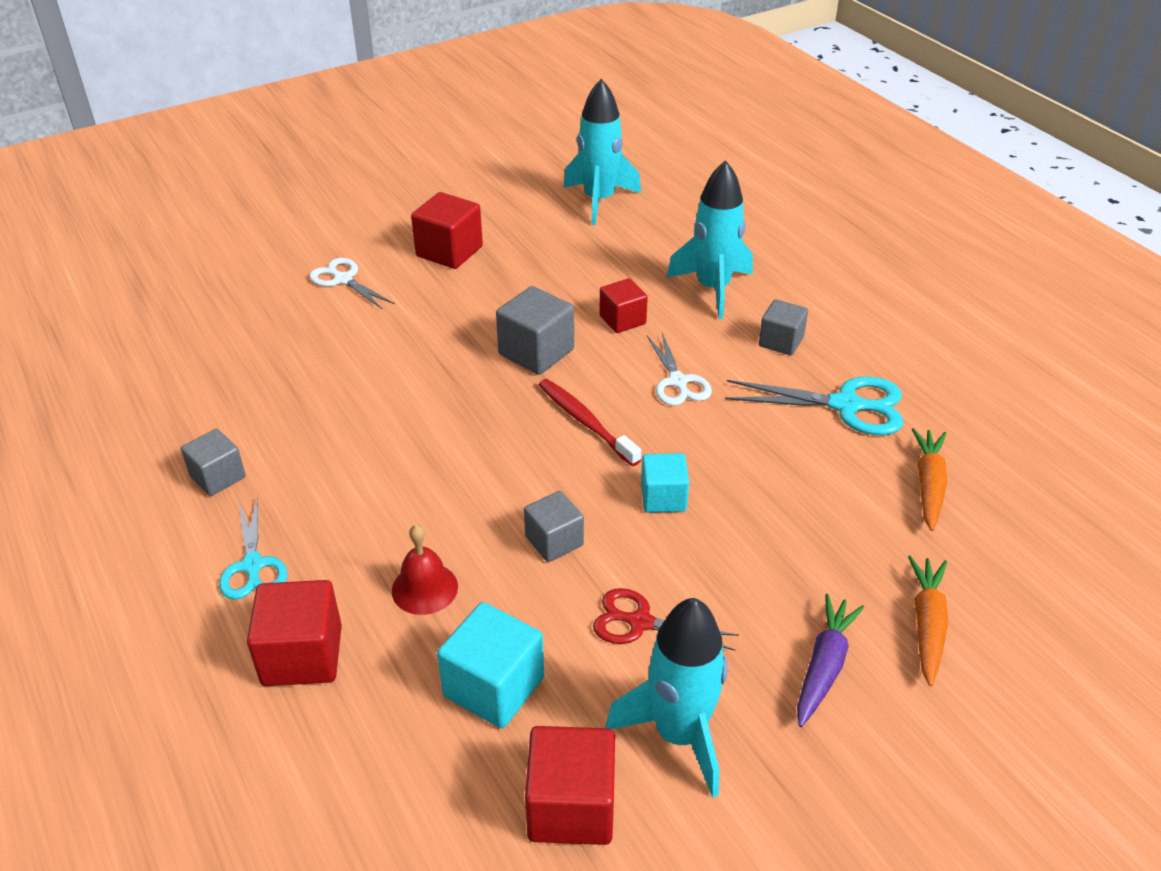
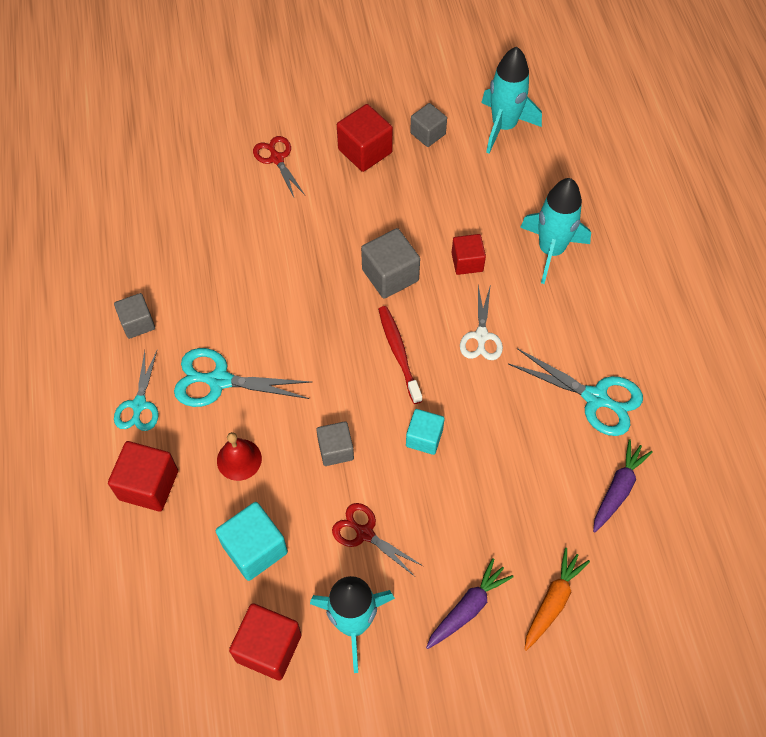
camera: 20 degrees right, 20 degrees up
(343, 279) = (276, 159): white scissors -> red scissors
(359, 509) = (219, 381): none -> turquoise scissors
(781, 342) = (577, 321): grey cube -> grey cube (428, 134)
(928, 484) = (618, 489): orange carrot -> purple carrot

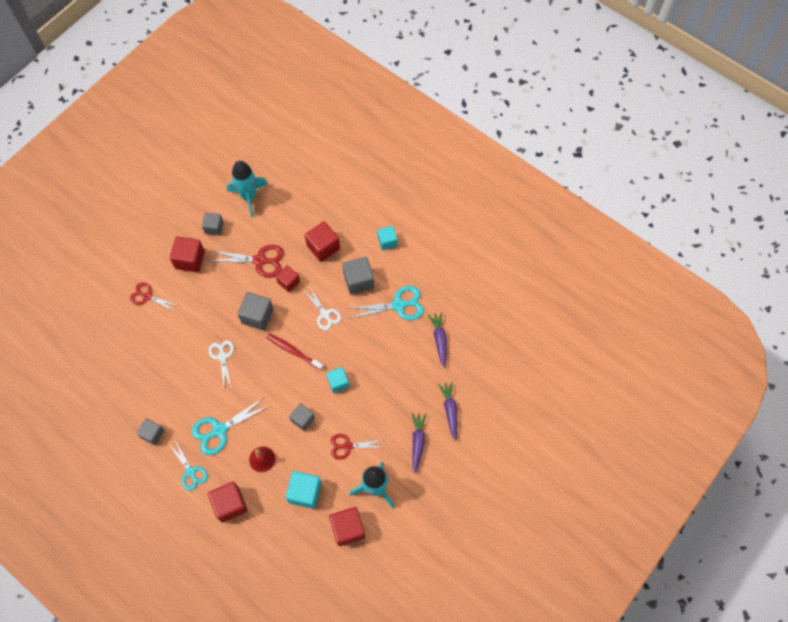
camera: 40 degrees left, 5 degrees up
(303, 293) = (222, 356): none -> white scissors
(452, 210) = (260, 260): none -> red scissors
(551, 250) = (323, 247): turquoise rocket -> red cube
(553, 601) = (450, 411): orange carrot -> purple carrot
(564, 326) = (358, 281): none -> grey cube
(648, 303) = (387, 241): none -> turquoise cube

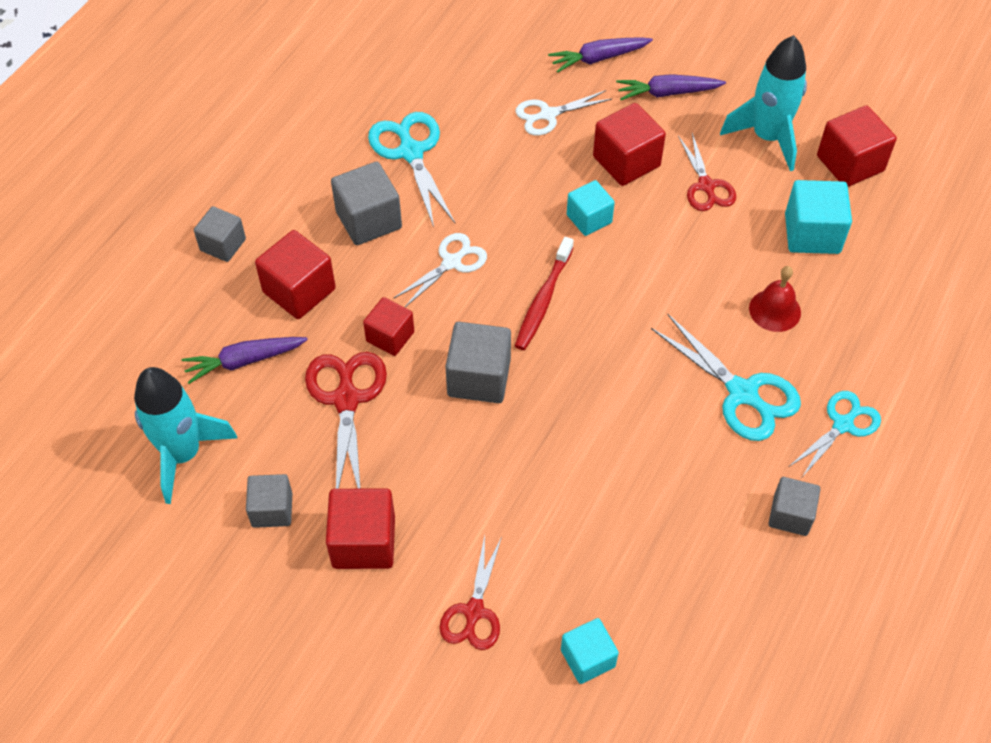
camera: 100 degrees left, 10 degrees down
(222, 356) = (585, 422): white scissors -> white scissors (548, 115)
(230, 504) = (878, 344): red cube -> red cube (626, 161)
(303, 419) = (677, 260): grey cube -> grey cube (223, 245)
(387, 241) = (274, 188): turquoise cube -> turquoise cube (588, 658)
(439, 340) = (469, 87): purple carrot -> purple carrot (244, 361)

